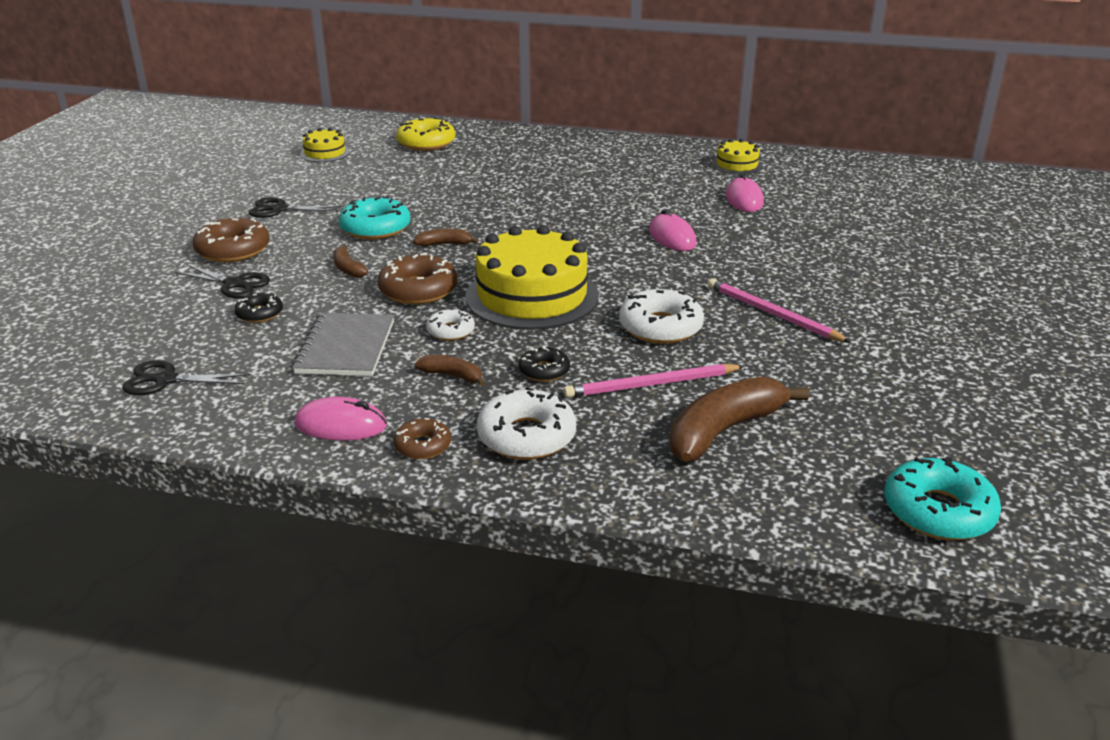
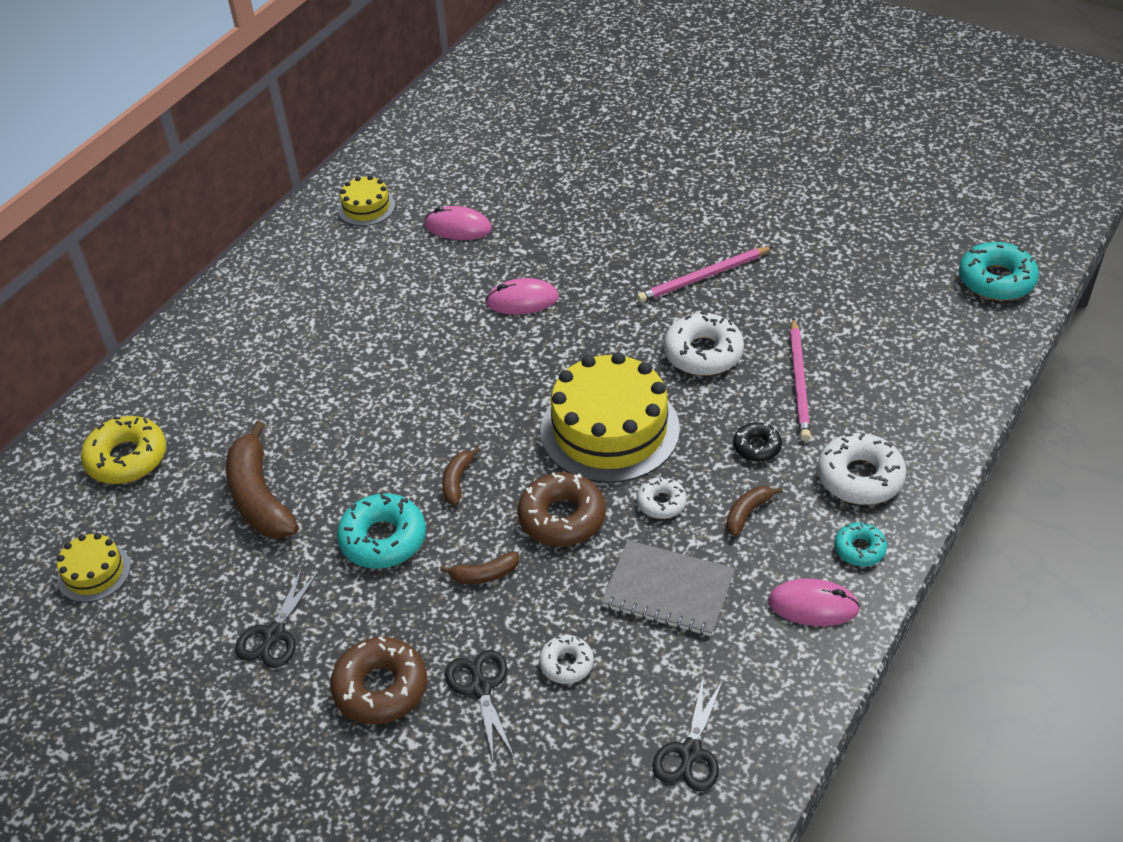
camera: 70 degrees left, 15 degrees up
(234, 284) = (481, 687): black scissors -> black scissors turned 60 degrees counterclockwise
(259, 314) = (566, 664): black donut -> white donut
(341, 425) = (813, 605): pink mouse -> pink mouse turned 75 degrees clockwise
(422, 446) = (859, 549): brown donut -> turquoise donut
(723, 431) = (877, 357): brown banana -> brown banana (259, 497)

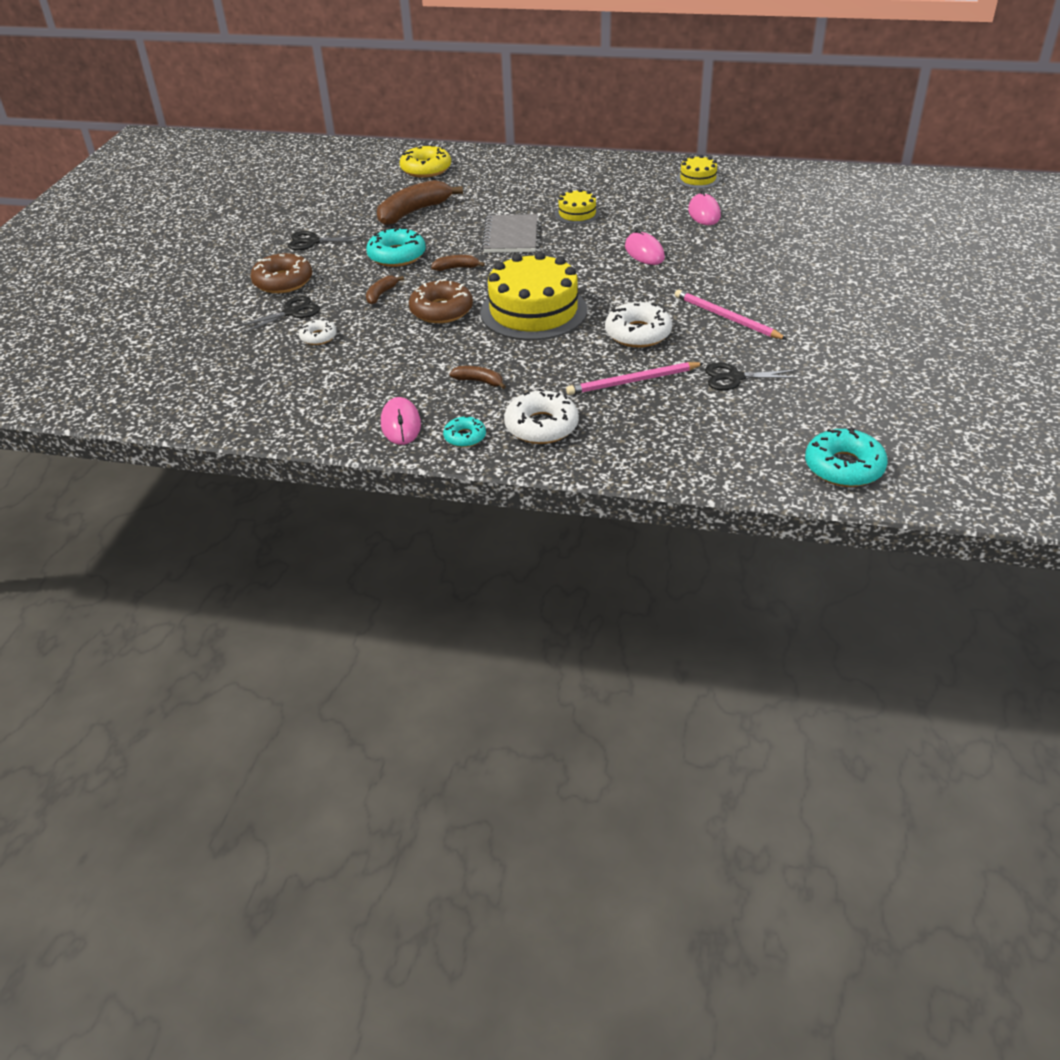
camera: 70 degrees right, 5 degrees down
(94, 572) = (339, 184): yellow cake -> yellow cake (577, 214)
(484, 575) = (381, 294): brown banana -> brown banana turned 60 degrees clockwise
(661, 503) = (472, 344): white donut -> none
(668, 591) = (392, 362): grey notebook -> grey notebook (510, 236)
(690, 753) = (259, 395): black scissors -> black scissors (734, 377)
(757, 447) = (549, 374): black donut -> none

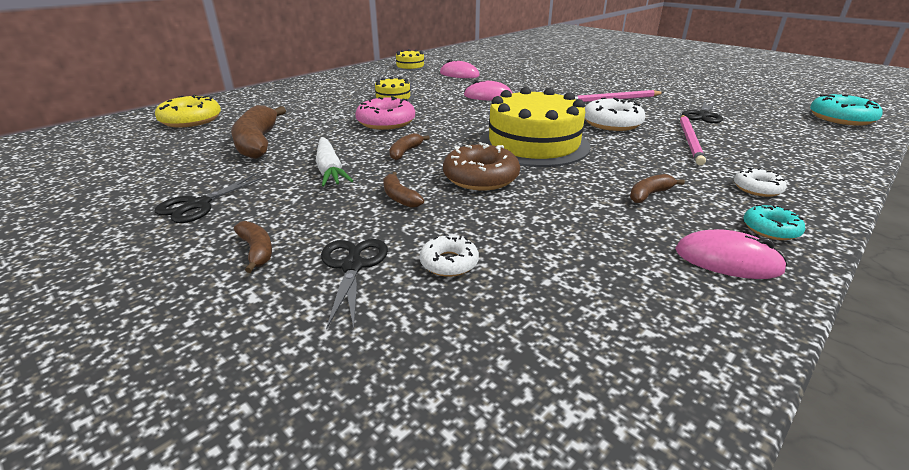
camera: 60 degrees left, 10 degrees down
(283, 281) = (257, 251): brown donut -> brown banana
(397, 256) = (330, 170): turquoise donut -> white carrot
(510, 236) = (386, 122): grey notebook -> pink donut
(541, 426) = (757, 188): white donut -> white donut, size x0.57

